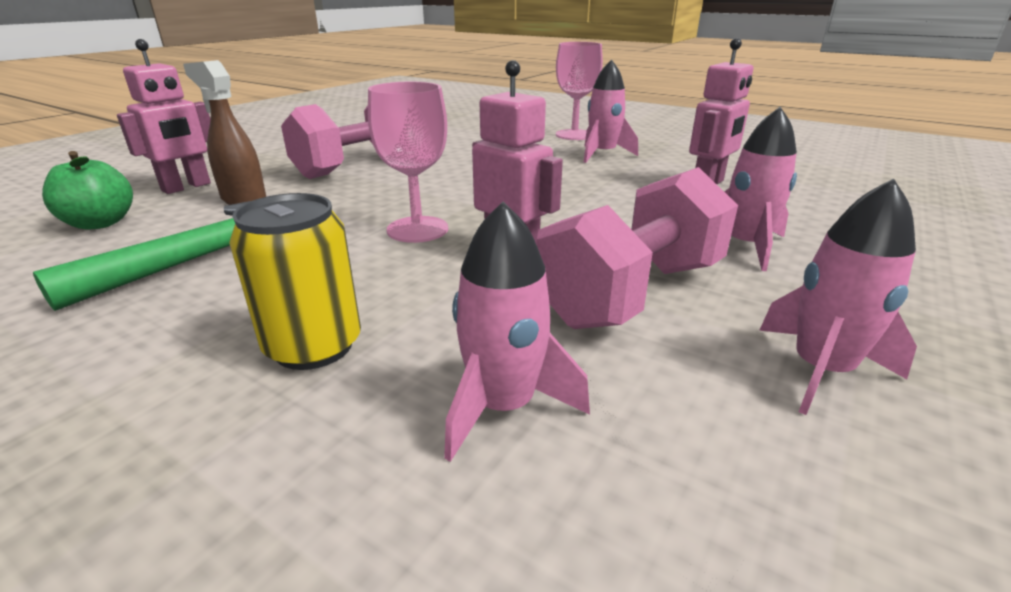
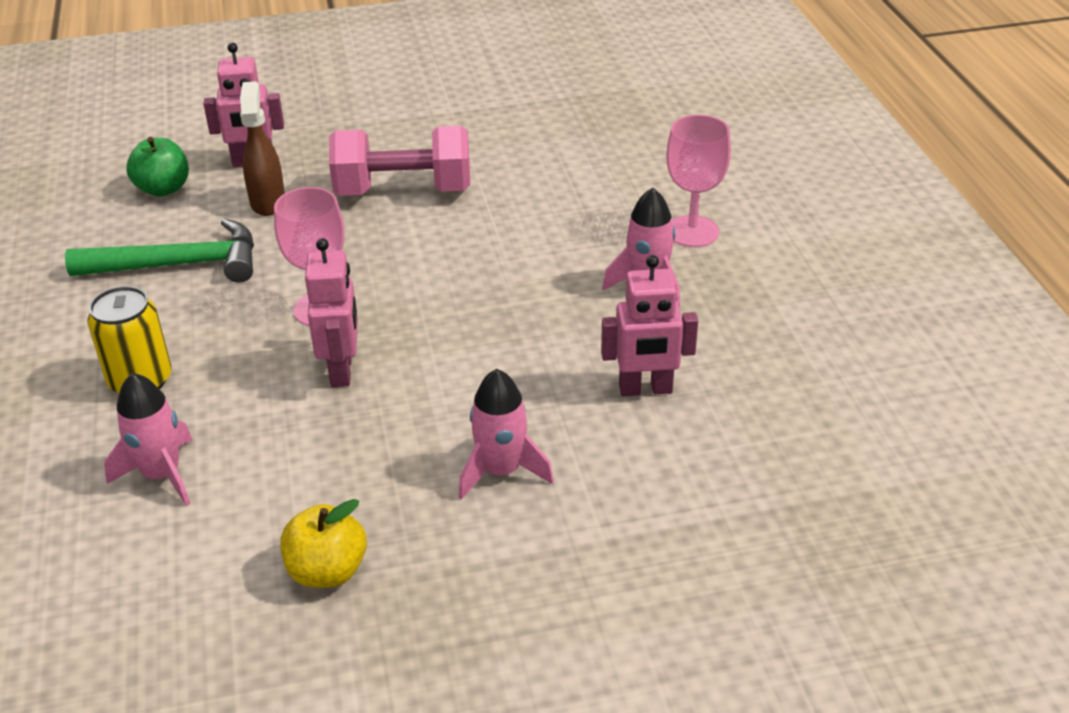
camera: 45 degrees right, 10 degrees up
(632, 293) = (342, 455): pink dumbbell -> none
(820, 370) = (327, 571): pink rocket -> yellow apple

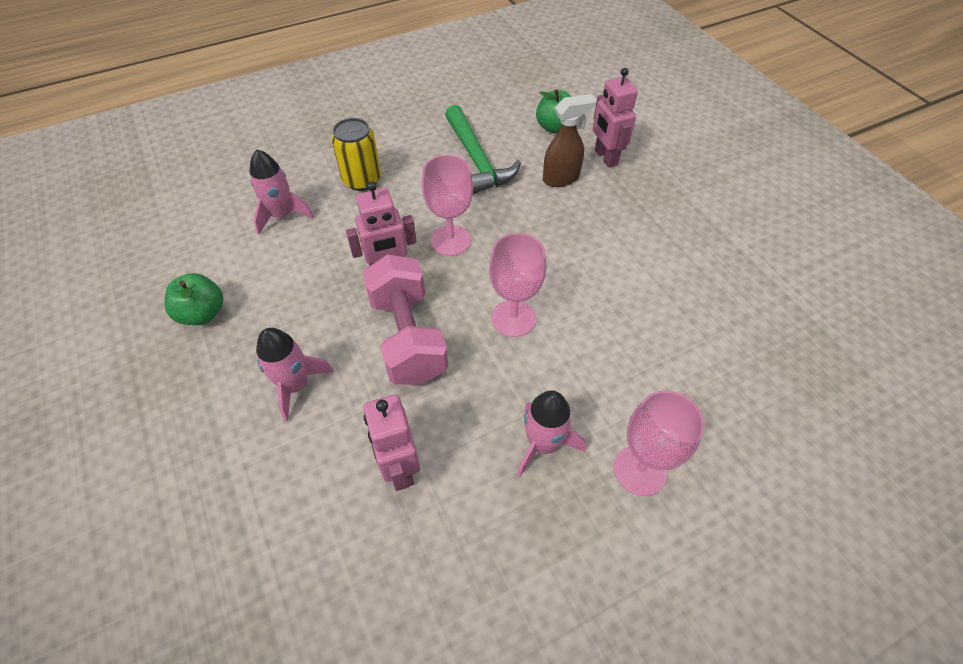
camera: 75 degrees right, 15 degrees up
(327, 571) = (203, 313): yellow apple -> green apple
(404, 191) = (608, 246): pink dumbbell -> pink dumbbell (407, 337)
(476, 277) = (513, 318): none -> pink goblet

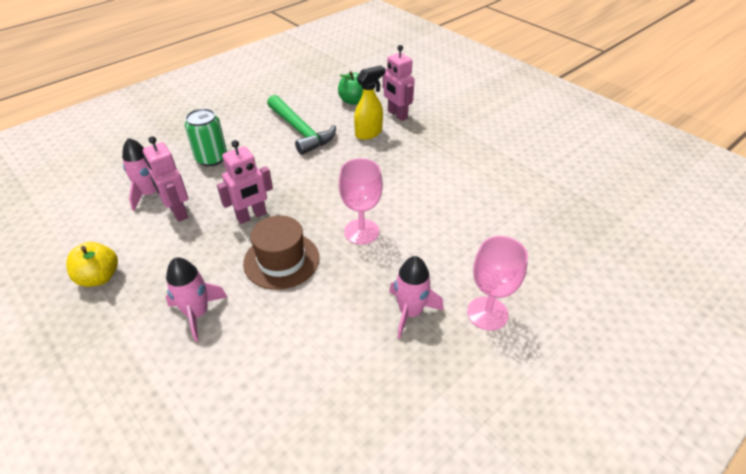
camera: 15 degrees left, 10 degrees down
(203, 313) = (99, 277): green apple -> yellow apple
(362, 180) = (211, 158): yellow can -> green can
(400, 467) = (303, 353): pink robot -> pink robot (178, 212)
(407, 337) = (281, 260): pink dumbbell -> brown hat
(450, 240) = (296, 188): pink goblet -> none
(561, 178) = (369, 133): brown spray bottle -> yellow spray bottle

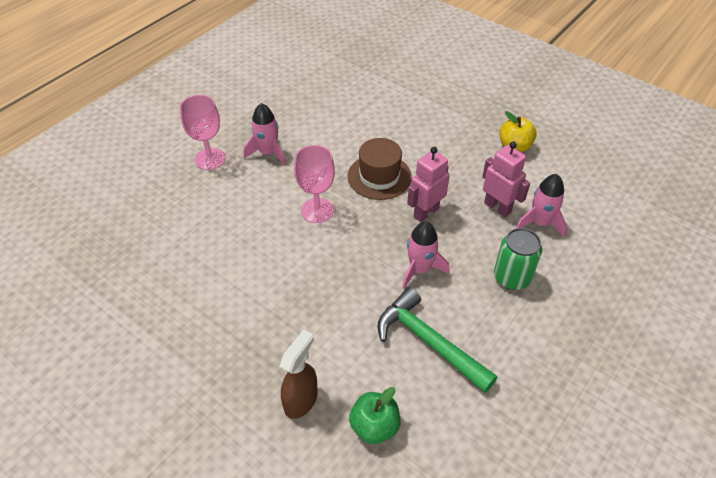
camera: 170 degrees right, 5 degrees up
(197, 313) = (423, 133): pink rocket -> pink rocket (420, 269)
(369, 133) = (335, 351): yellow spray bottle -> none
(397, 115) = (301, 400): pink robot -> brown spray bottle

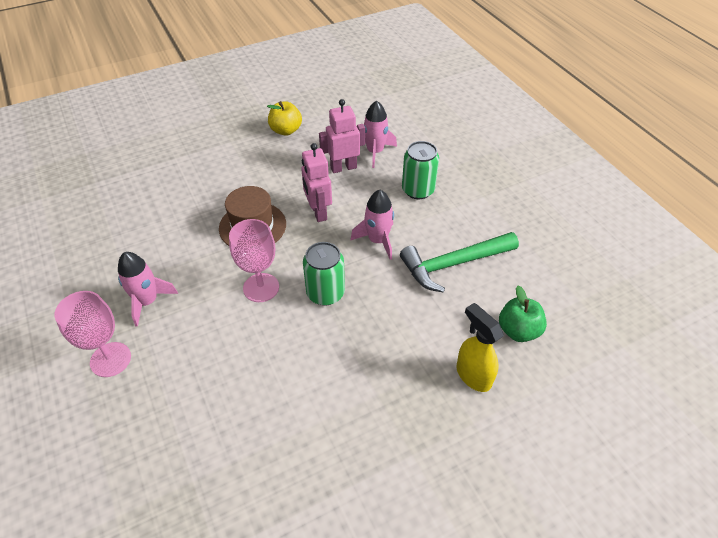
camera: 65 degrees left, 0 degrees up
(301, 400) = (473, 375): brown spray bottle -> yellow spray bottle
(335, 255) = (325, 293): none -> green can

